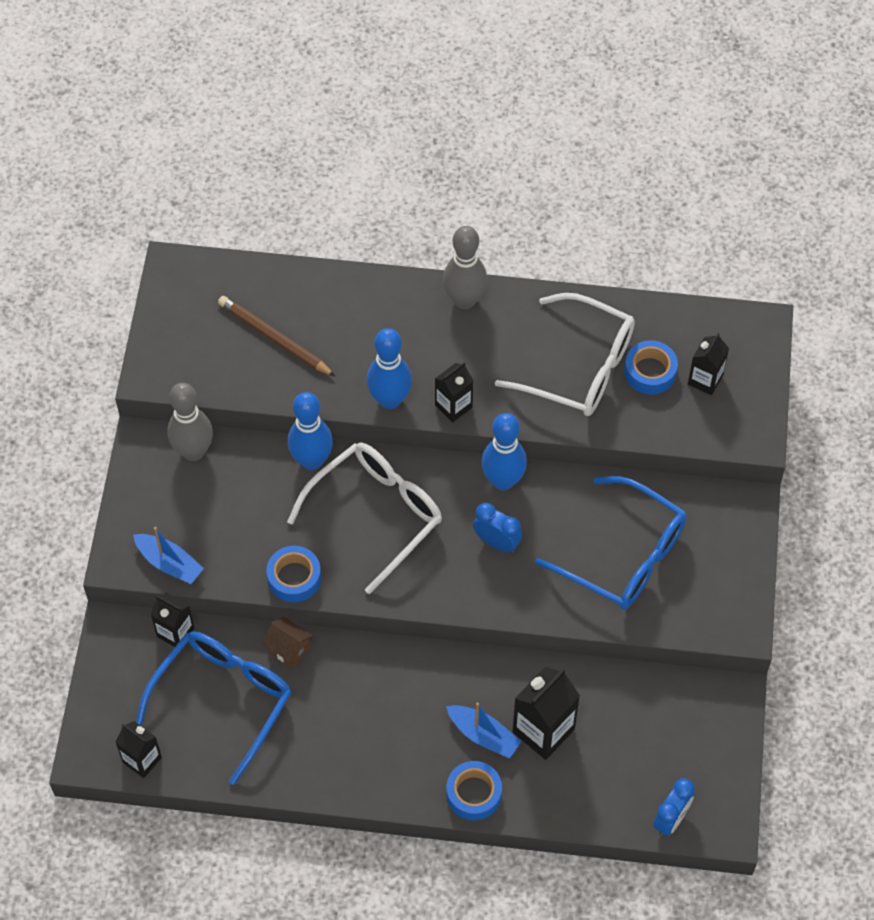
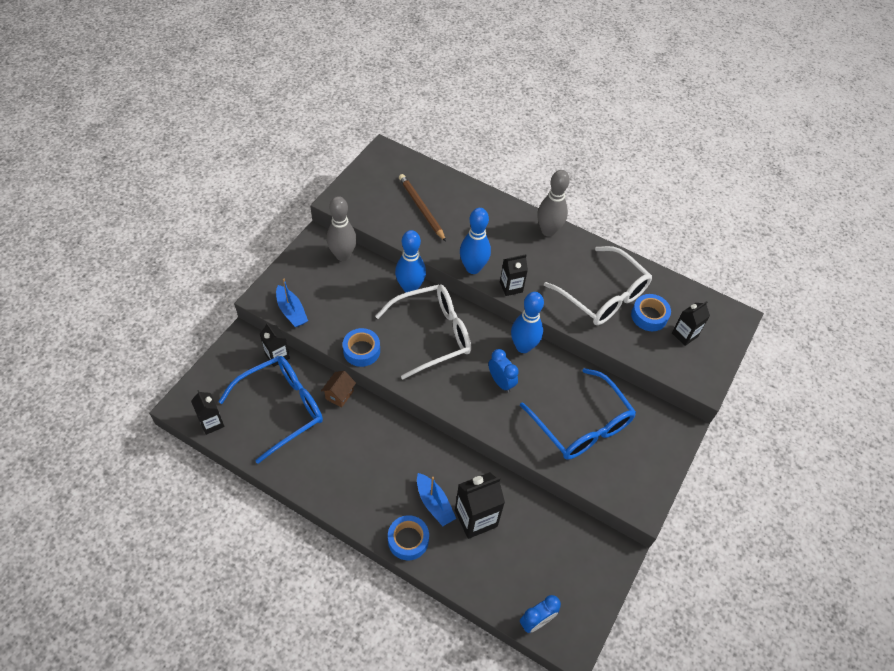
camera: 20 degrees right, 5 degrees down
(289, 649) = (339, 395): brown house -> brown house turned 60 degrees clockwise

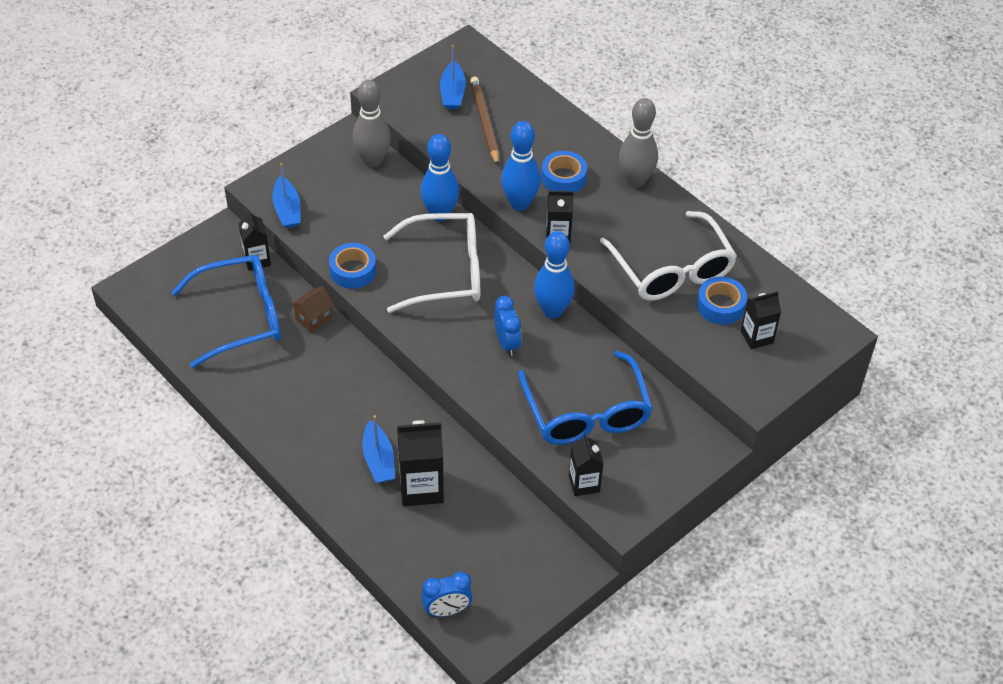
camera: 20 degrees right, 5 degrees down
(212, 423) = (156, 314): black carton -> black carton (584, 483)
(388, 190) = (452, 93): none -> blue boat
(408, 540) = (332, 489): blue tape -> blue tape (563, 178)

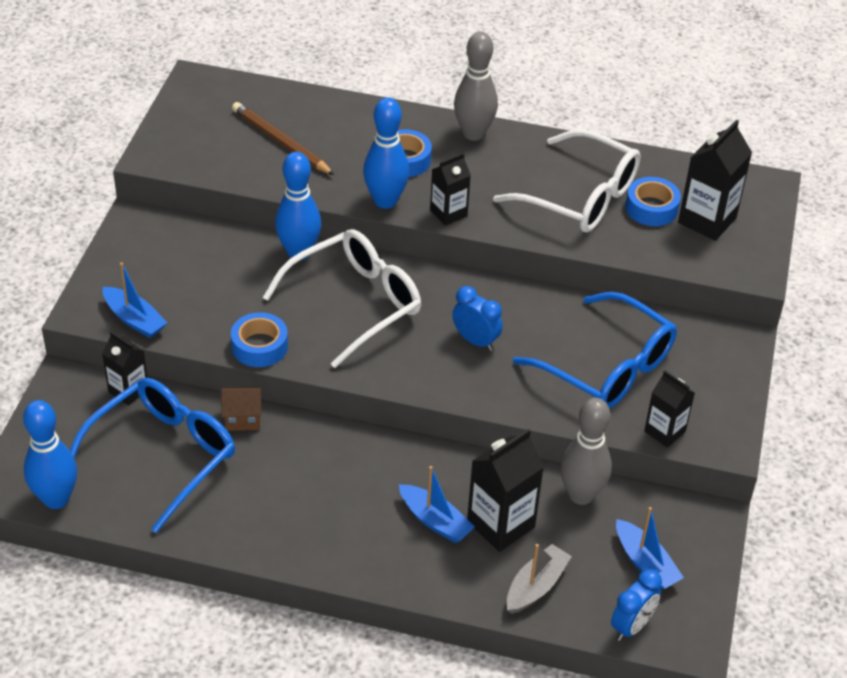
camera: 35 degrees left, 5 degrees down
(313, 318) = (243, 419): brown house -> brown house turned 75 degrees clockwise
(373, 160) = (182, 232): grey bowling pin -> grey bowling pin (581, 495)
(406, 544) = (536, 586): none -> grey boat
(452, 93) = (222, 128): blue boat -> blue boat (645, 563)
(552, 310) = (490, 290): blue bowling pin -> blue bowling pin (56, 499)
(756, 337) = (707, 220): black carton -> black carton, size x1.60

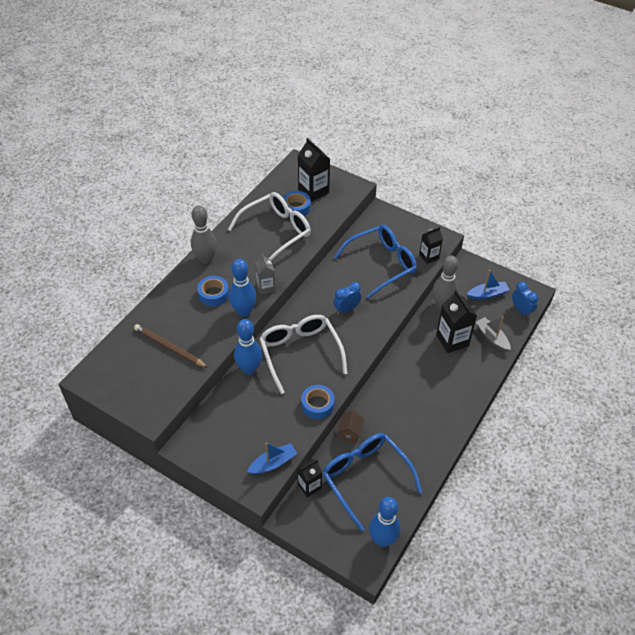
camera: 70 degrees left, 5 degrees up
(281, 142) = (169, 347): brown pencil -> brown pencil turned 60 degrees clockwise
(435, 521) = (443, 365): blue boat -> none
(448, 213) = (266, 287): black carton -> grey carton

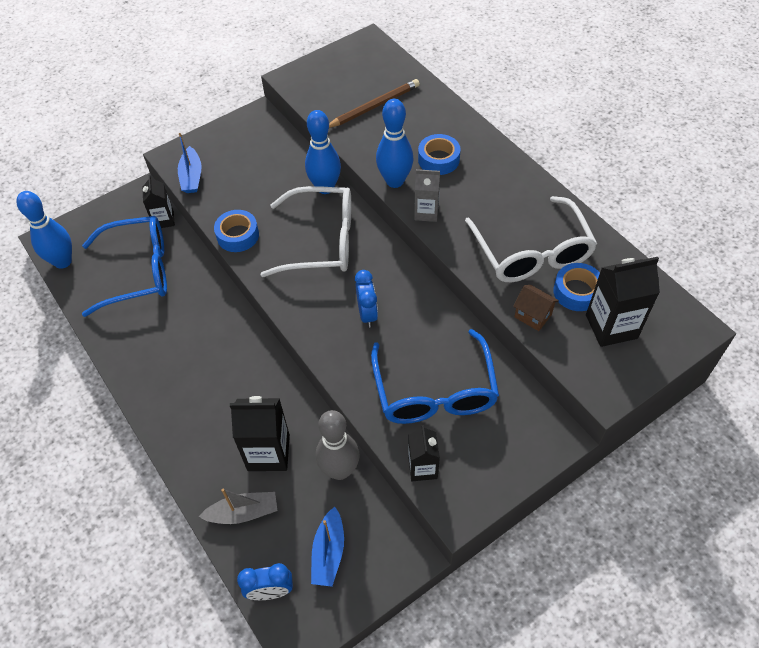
camera: 115 degrees right, 5 degrees up
(206, 259) = (505, 165): grey bowling pin -> none
(350, 433) = (201, 277): brown house -> brown house (533, 316)

